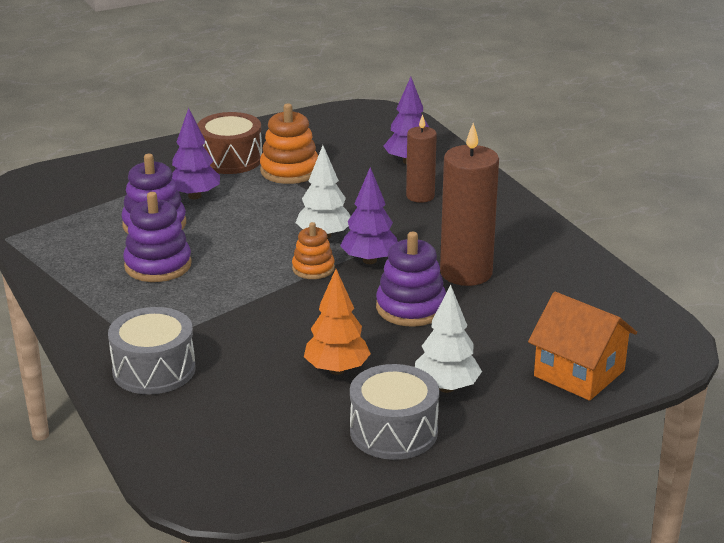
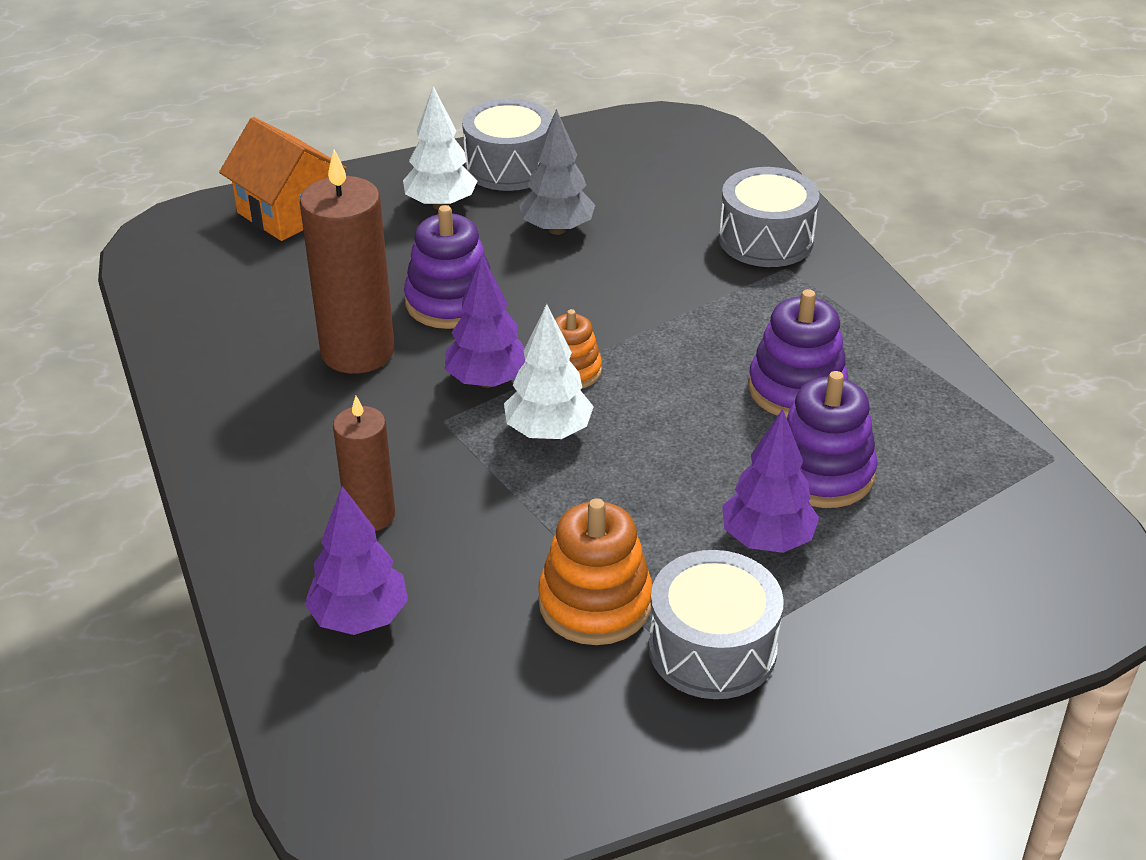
camera: 175 degrees left, 10 degrees up
(230, 159) = (712, 648): brown drum -> grey drum
(337, 370) = (557, 229): orange tree -> grey tree

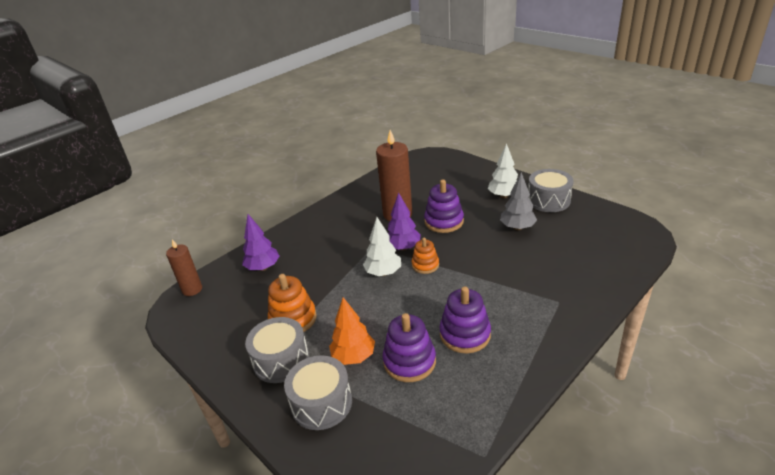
camera: 70 degrees right, 5 degrees down
(288, 212) = (464, 169): orange house -> none
(370, 515) = (313, 250): brown candle -> brown candle (192, 289)
(766, 239) = (575, 288): grey drum -> grey drum (321, 403)
(767, 540) = (353, 357): purple tree -> orange tree

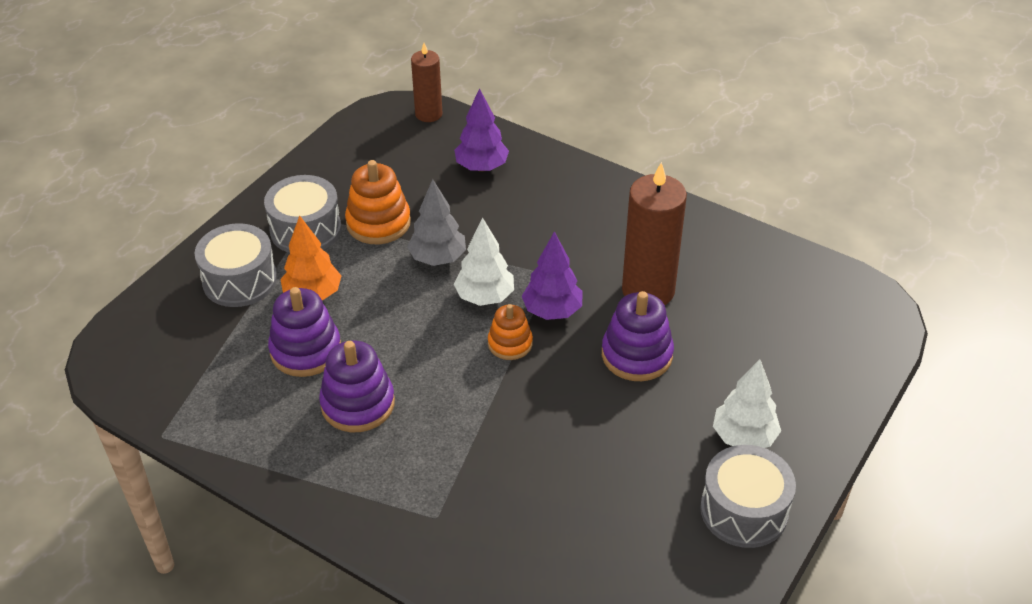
camera: 75 degrees right, 10 degrees up
(517, 227) = (637, 460): grey tree -> grey tree (438, 258)

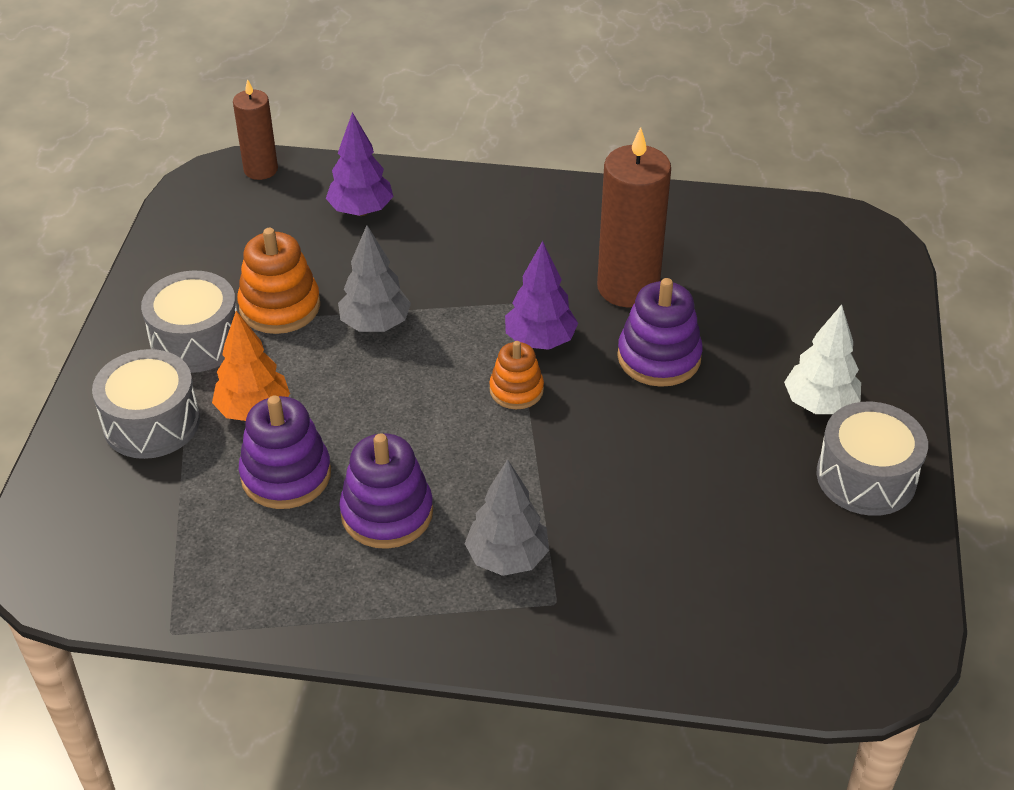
camera: 25 degrees left, 0 degrees up
(422, 470) = (507, 558): none -> grey tree
(485, 297) = (456, 350): white tree -> none

